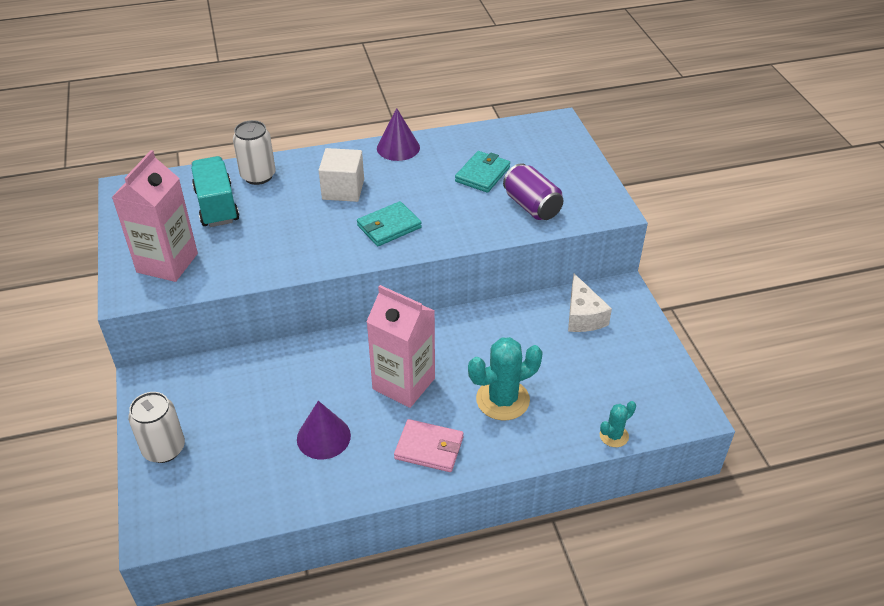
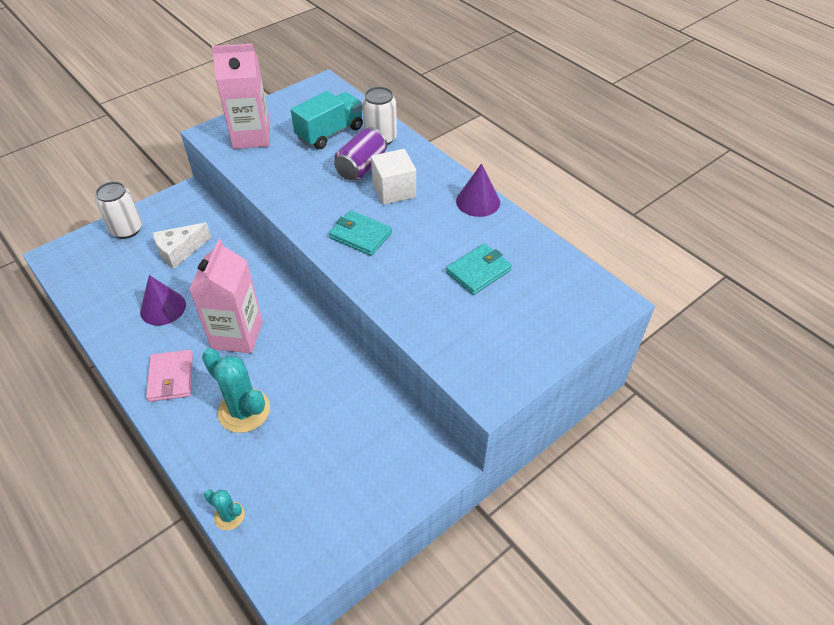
camera: 65 degrees right, 5 degrees up
(482, 174) = (478, 271): turquoise wallet -> turquoise wallet turned 45 degrees counterclockwise
(531, 206) = (452, 324): purple can -> purple can (361, 167)
(583, 316) = (384, 440): white cheese -> white cheese (180, 251)

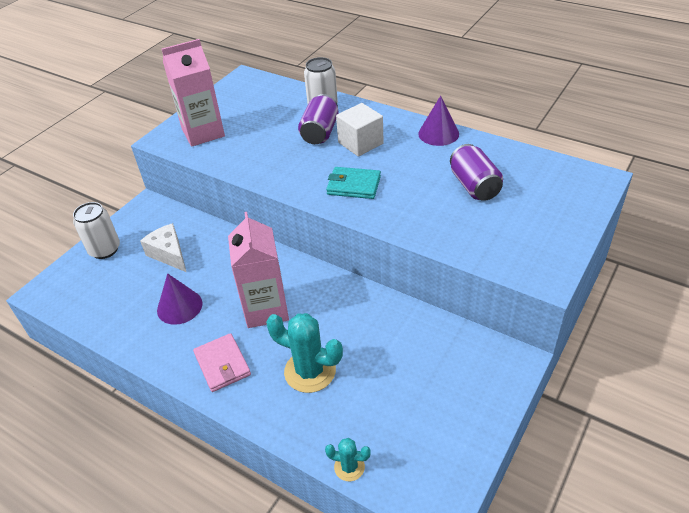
camera: 15 degrees left, 5 degrees down
(180, 251) = (169, 254): white cheese -> white cheese turned 105 degrees clockwise
(330, 133) = (274, 113): turquoise truck -> none
(478, 271) = (474, 186): turquoise wallet -> purple can

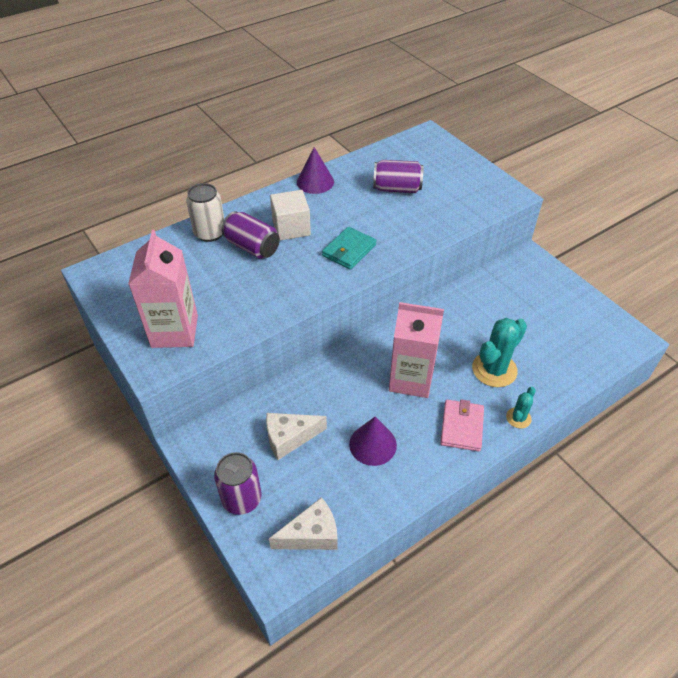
camera: 70 degrees left, 5 degrees up
(81, 299) = (311, 534): none -> white cheese
(105, 249) = (242, 499): white can -> purple can
(222, 364) = (462, 427): pink wallet -> pink wallet turned 75 degrees counterclockwise
(349, 467) = (591, 373): turquoise cactus -> turquoise cactus (518, 418)

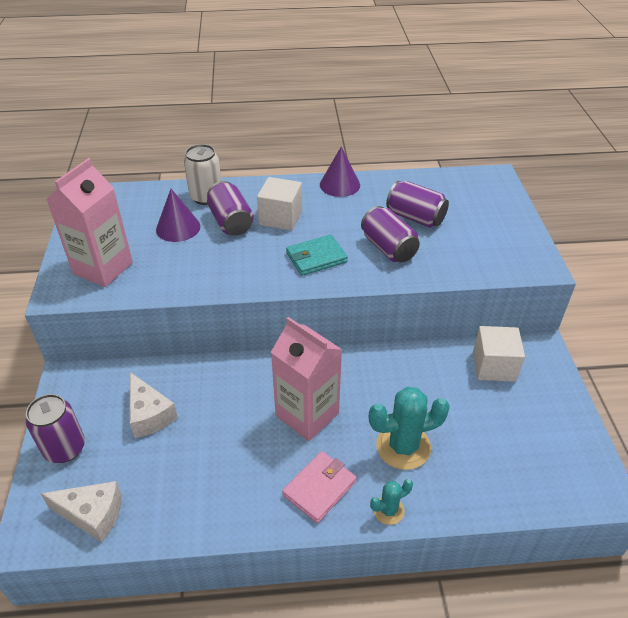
camera: 30 degrees right, 5 degrees down
(289, 438) = (149, 415): white cheese -> white cheese turned 135 degrees counterclockwise
(372, 444) = (217, 459): purple cone -> purple cone (178, 228)
(397, 221) = (388, 248): none -> purple can
(510, 284) = (494, 366): none -> white cube

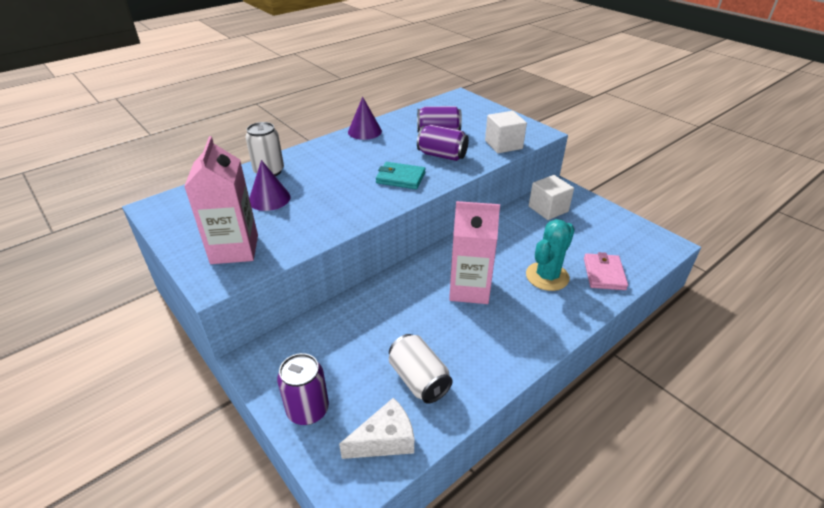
camera: 35 degrees left, 5 degrees down
(149, 415) = (355, 348): white cheese -> none
(171, 478) = (419, 379): none -> white can
(231, 222) = (309, 180): purple can -> none
(280, 218) = (345, 164): white cube -> white cube (503, 145)
(316, 257) = (400, 178): turquoise wallet -> turquoise wallet turned 75 degrees clockwise
(319, 488) = (525, 327): pink wallet -> pink wallet (604, 274)
(388, 510) = (578, 315): turquoise cactus -> none

